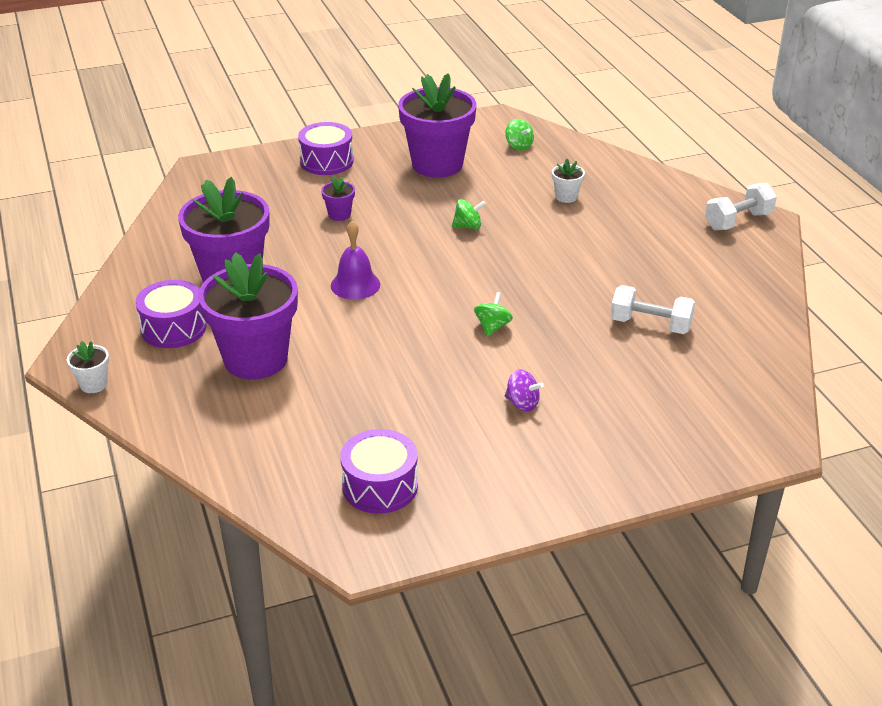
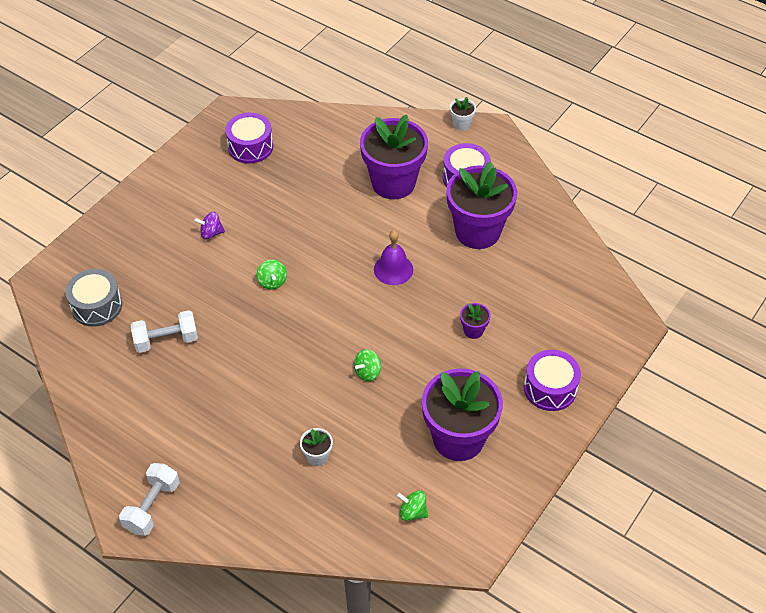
camera: 145 degrees right, 15 degrees up
(715, 388) = (97, 306): none -> grey drum

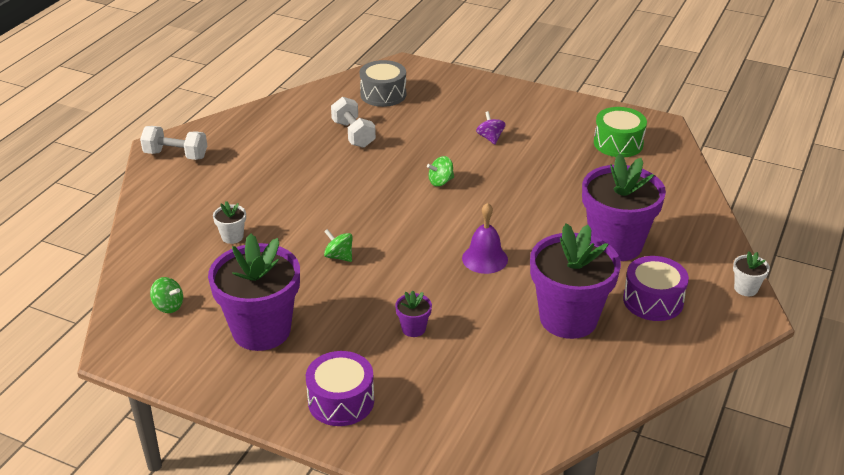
camera: 80 degrees right, 15 degrees down
(250, 147) = (618, 143): purple drum -> green drum
(412, 512) = (168, 306): green spinning top -> green spinning top turned 105 degrees clockwise

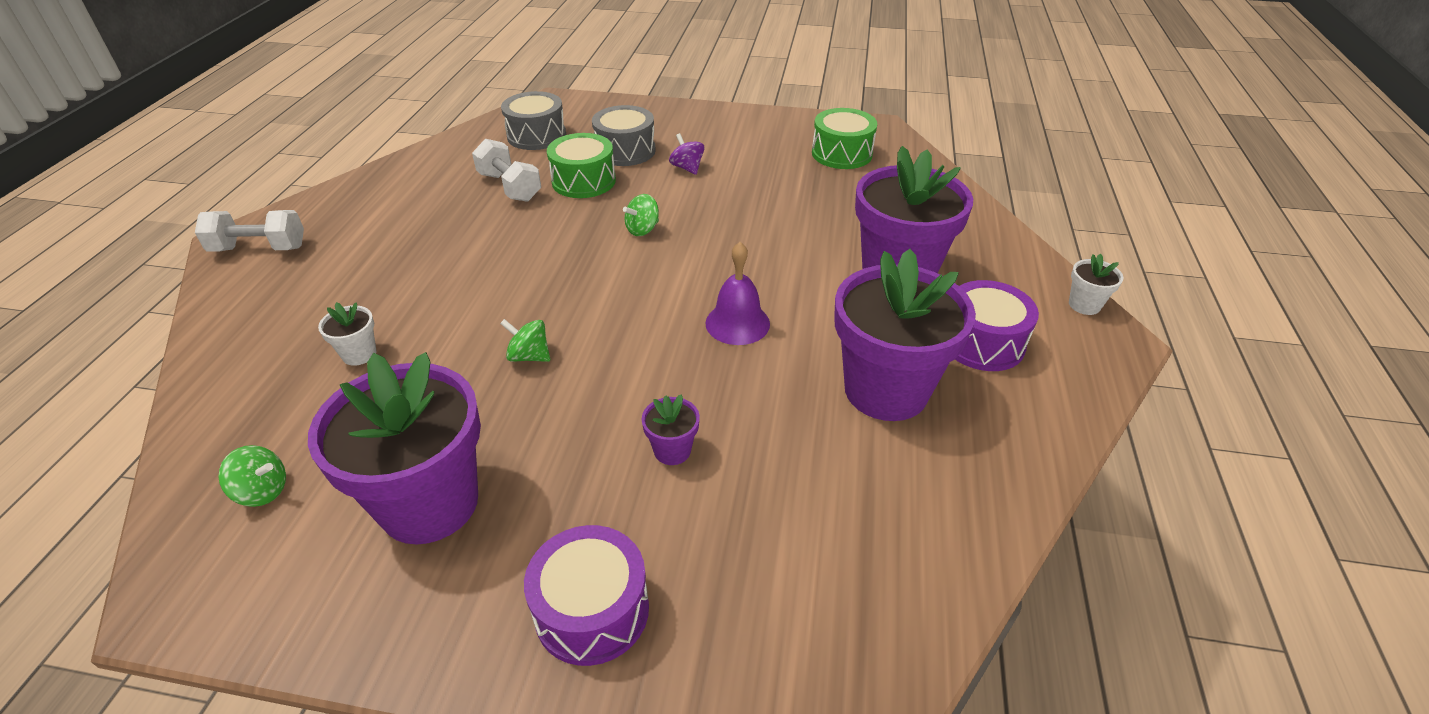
camera: 15 degrees left, 5 degrees up
(408, 137) = (584, 181): none -> green drum
(447, 117) = (625, 151): none -> grey drum

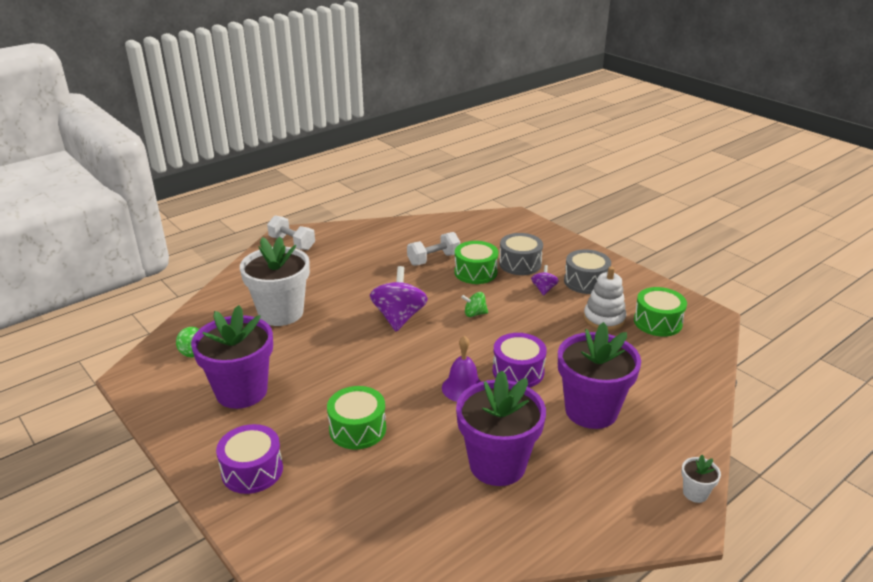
camera: 40 degrees right, 10 degrees down
(359, 354) = (281, 313): white flower pot -> white flower pot, size x2.42
(510, 187) = (433, 259): white dumbbell -> white dumbbell turned 60 degrees clockwise
(529, 356) = (346, 351): green spinning top -> none
(536, 135) = (481, 235): grey drum -> grey drum (586, 282)
(551, 278) = (399, 317): none -> purple spinning top
(672, 450) = (357, 429): purple flower pot -> green drum
(788, 173) = (604, 319): none -> white stacking toy
(982, 342) = (590, 474): purple drum -> purple drum (518, 371)

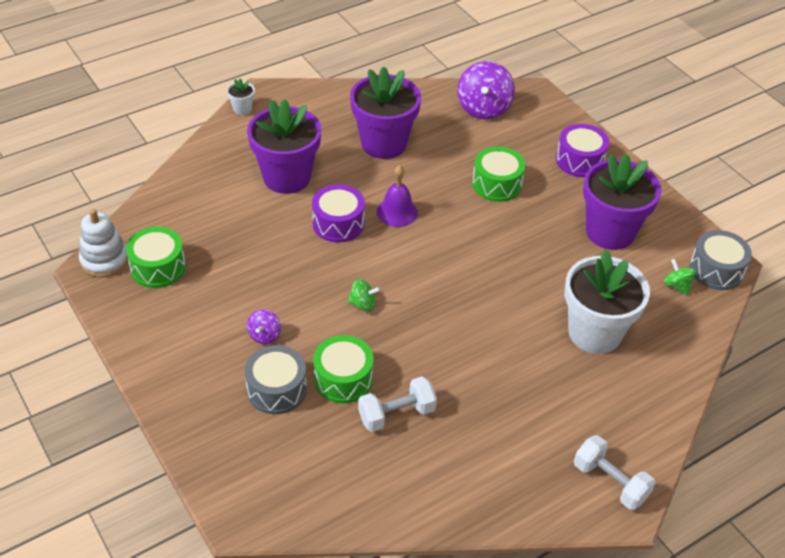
camera: 175 degrees left, 15 degrees up
(399, 317) = (453, 309): purple spinning top -> purple spinning top (483, 108)
(586, 282) = (204, 343): grey drum -> grey drum (716, 270)
(604, 319) = (216, 279): white stacking toy -> white stacking toy (104, 260)

